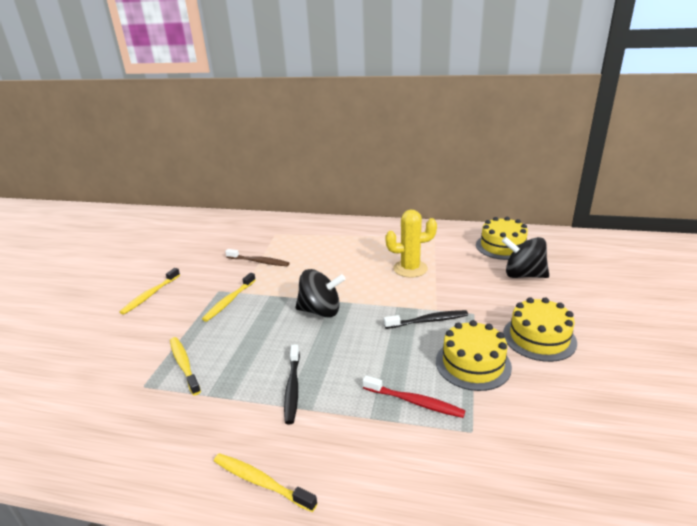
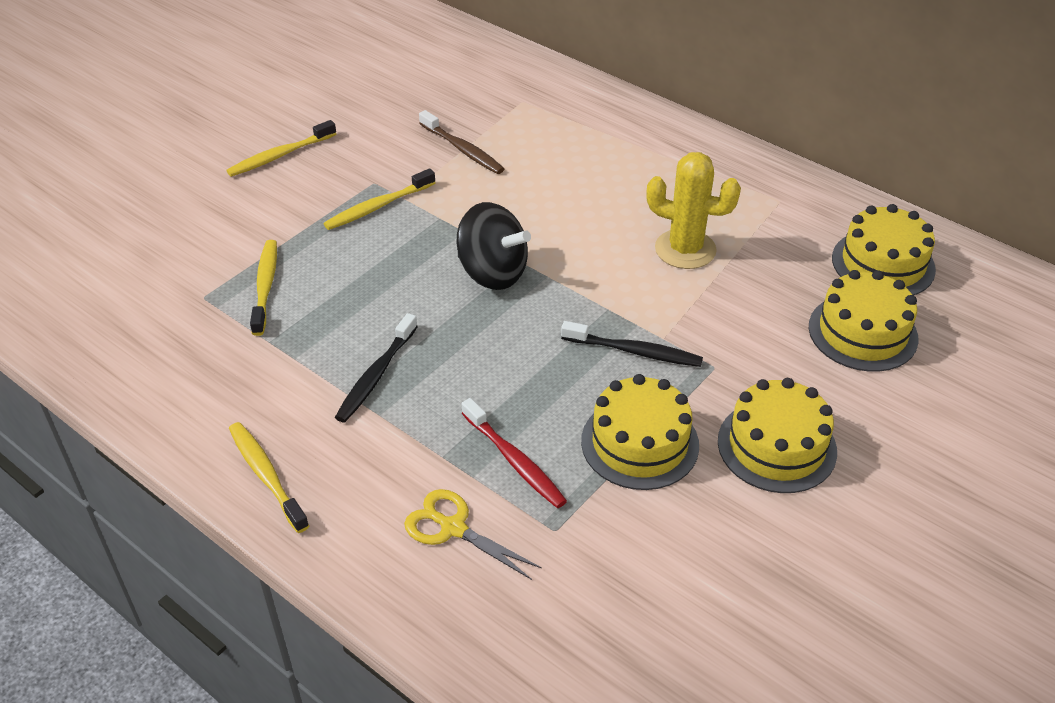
camera: 25 degrees right, 15 degrees up
(412, 459) = (453, 528): none -> yellow scissors
(523, 275) = (862, 332): black spinning top -> yellow cake

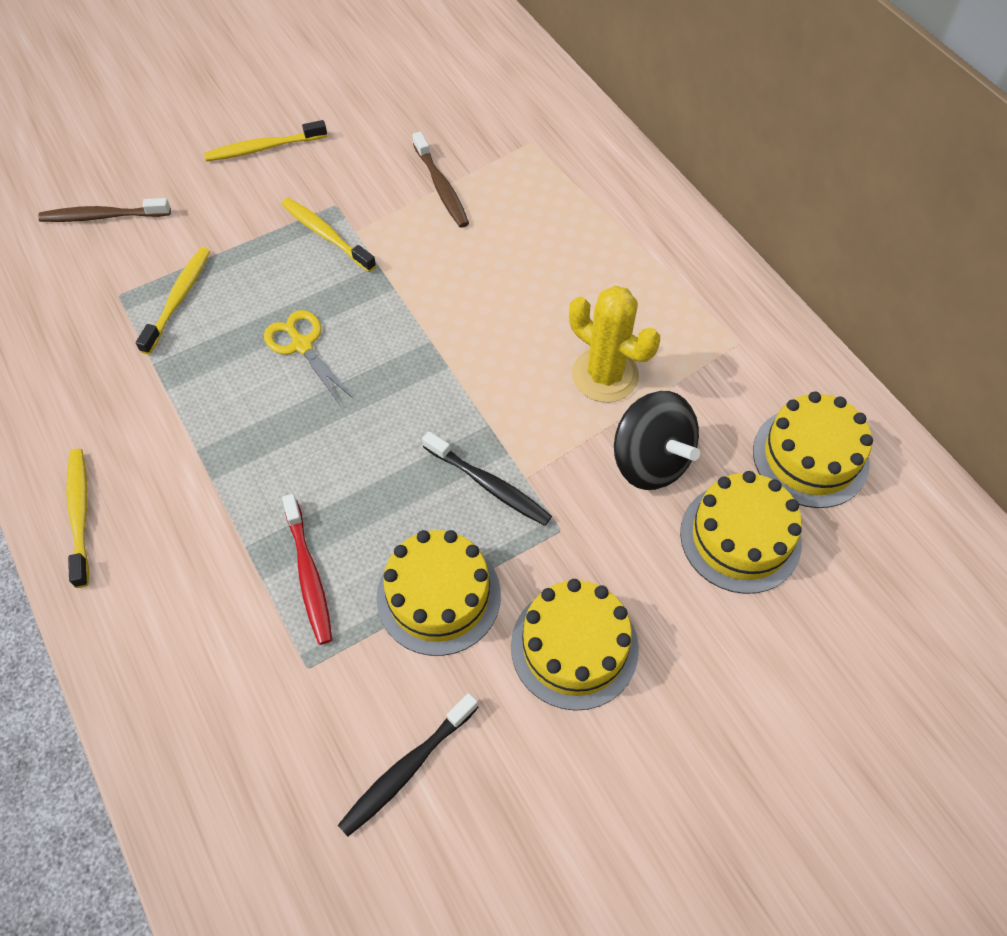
camera: 20 degrees right, 15 degrees up
(151, 241) = (103, 216): none -> brown toothbrush
(376, 375) = (229, 433): black toothbrush -> black toothbrush (407, 769)
(378, 207) = (326, 235): yellow toothbrush -> yellow toothbrush turned 60 degrees clockwise
(453, 528) = (215, 631): yellow scissors -> yellow scissors (302, 345)
(492, 273) = (396, 347): black spinning top -> black spinning top (650, 461)

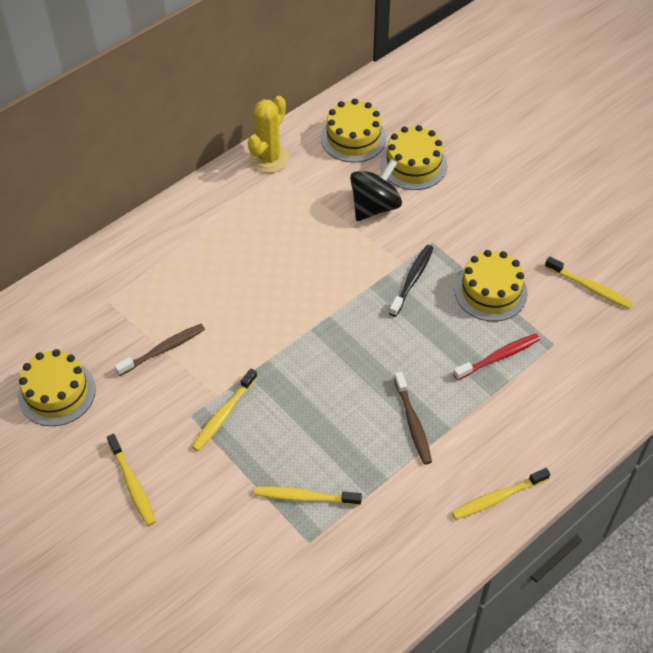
camera: 100 degrees left, 5 degrees down
(103, 216) = (228, 585): brown toothbrush -> brown toothbrush (413, 423)
(302, 345) = (330, 404): yellow scissors -> none
(407, 769) = (590, 287): black toothbrush -> yellow toothbrush
(574, 647) = (500, 227): yellow cake -> yellow cake (57, 392)
(605, 375) = (318, 233): yellow cactus -> yellow cactus (269, 158)

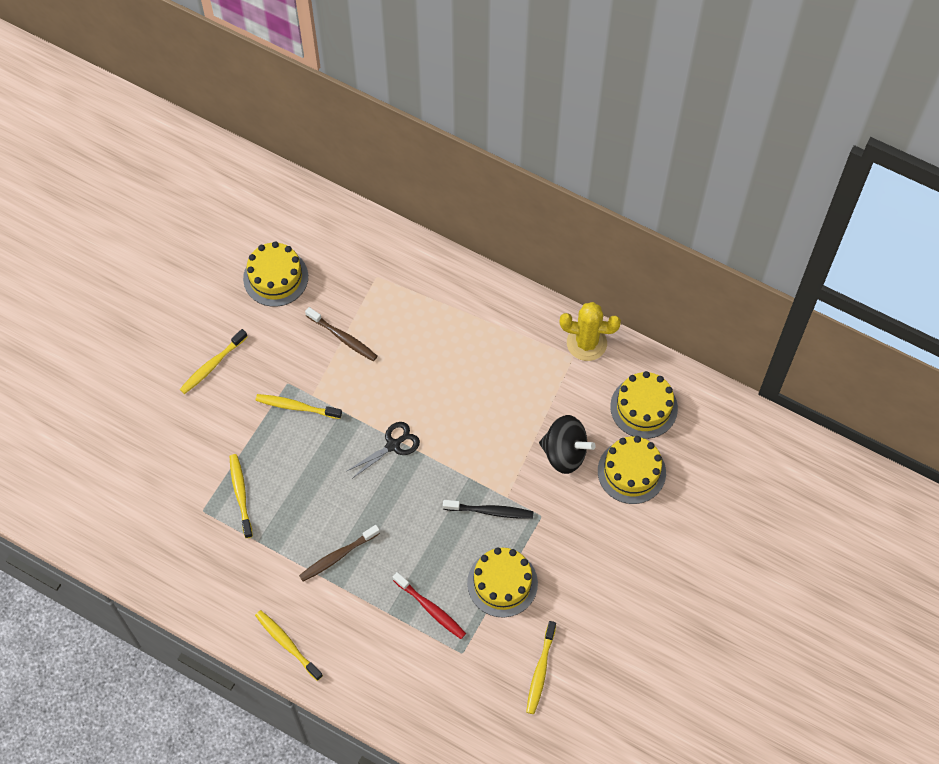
camera: 70 degrees right, 10 degrees up
(307, 339) = (393, 445): none -> black scissors

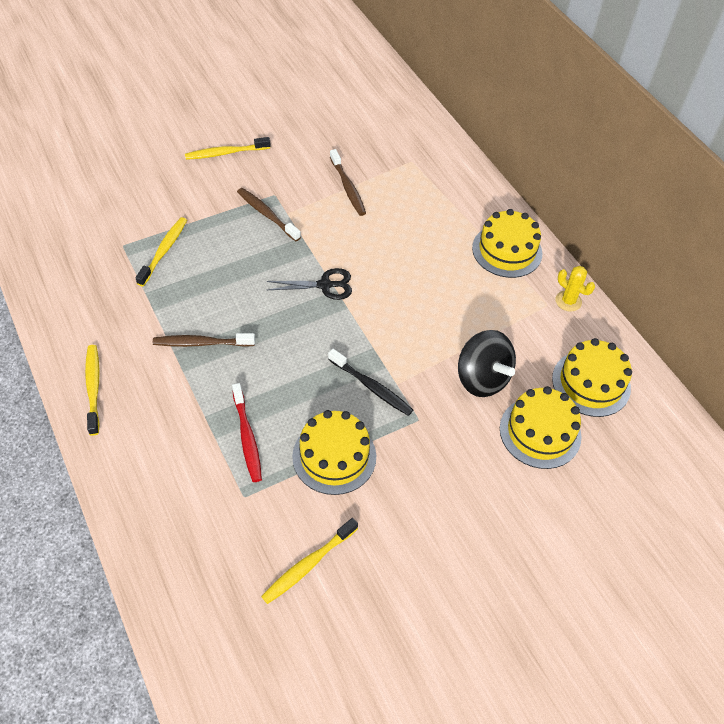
camera: 30 degrees right, 10 degrees down
(275, 277) = (328, 123): yellow cake -> yellow cake (507, 250)
(296, 407) = (267, 214): yellow toothbrush -> brown toothbrush
(586, 343) = (568, 301): yellow cactus -> yellow cactus, size x0.59

